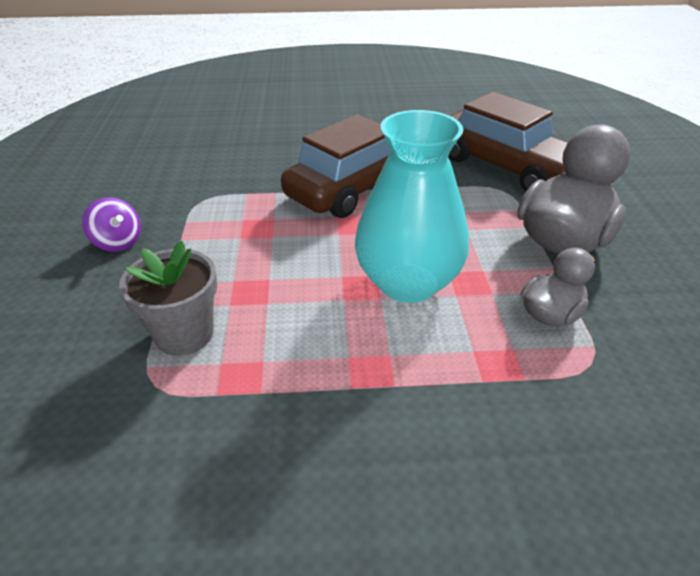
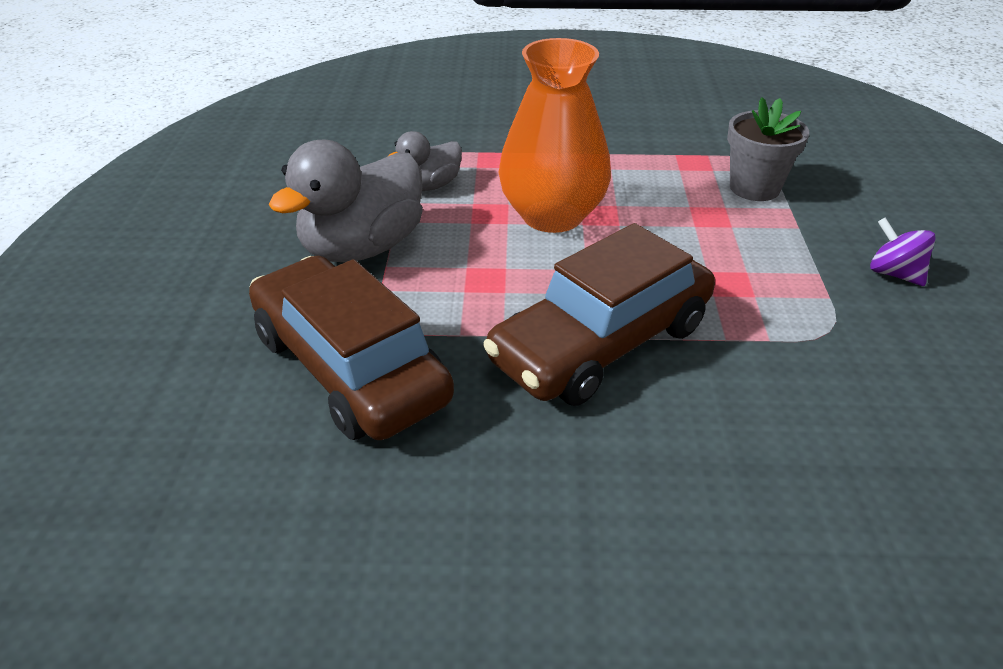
camera: 175 degrees left, 0 degrees up
(408, 283) = (552, 215): turquoise vase -> orange vase

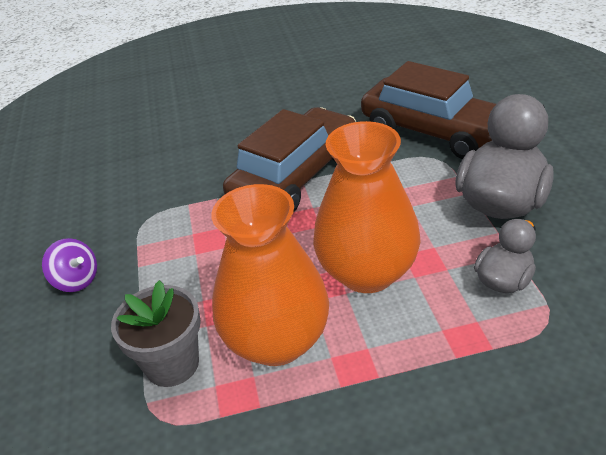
camera: 170 degrees right, 0 degrees up
(656, 185) = (277, 341): none -> orange vase

